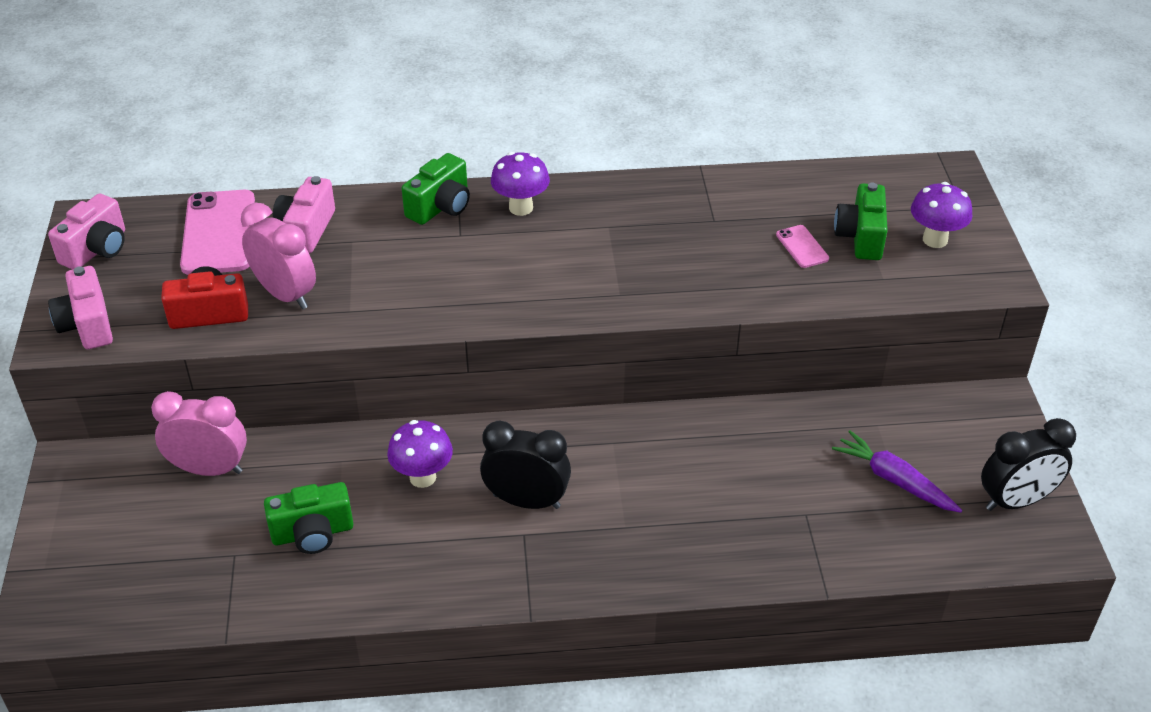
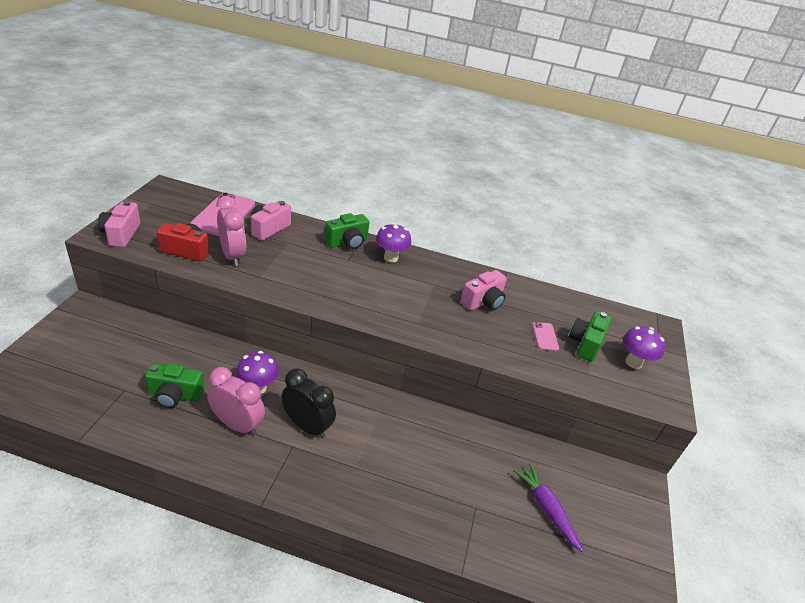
camera: 15 degrees right, 5 degrees down
(97, 249) = (158, 202): pink camera -> pink camera (483, 302)
(209, 469) = (149, 337): pink clock -> pink clock (237, 425)
(1016, 501) = (626, 559): black clock -> none

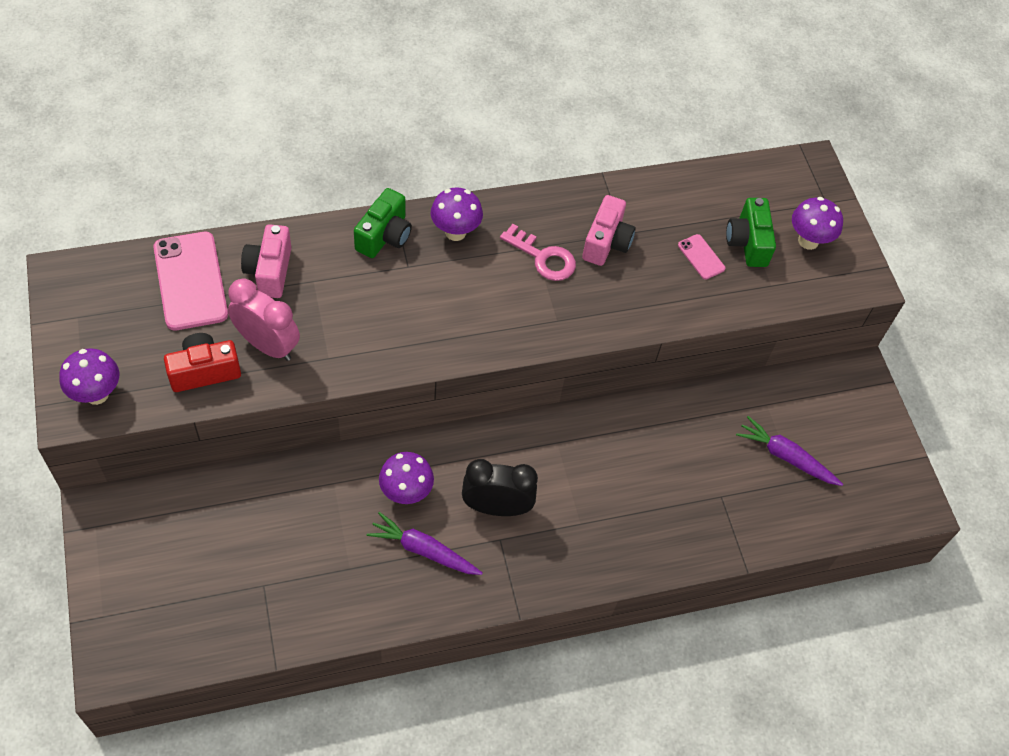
camera: 30 degrees left, 20 degrees up
(121, 234) = (97, 394): pink camera -> purple mushroom
(175, 395) = (325, 557): green camera -> none
(237, 425) = (423, 550): pink clock -> purple carrot
(435, 291) = (543, 257): none -> pink key

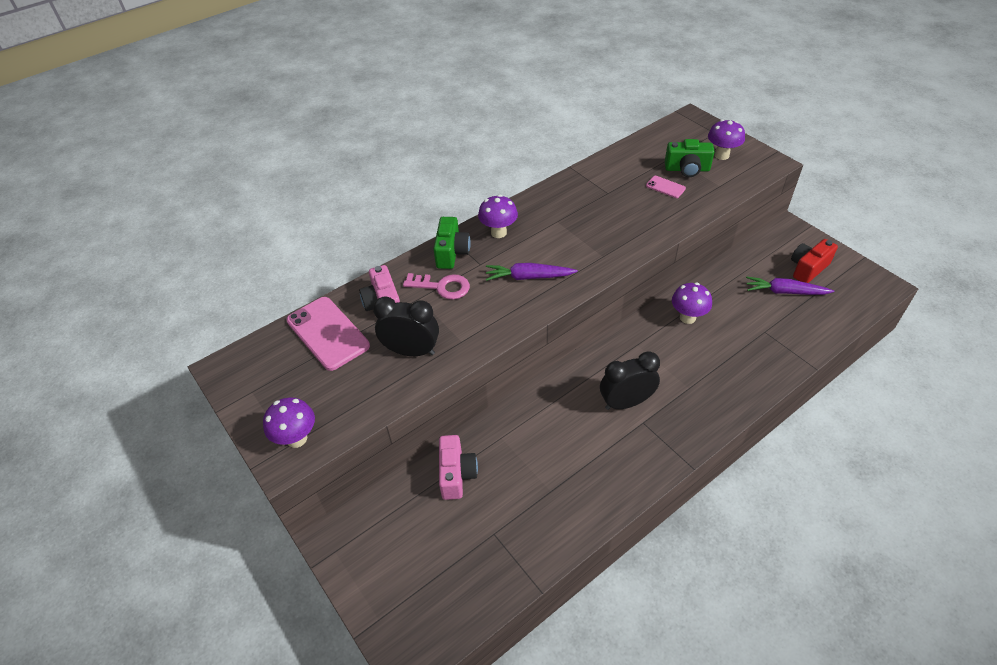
camera: 15 degrees left, 10 degrees down
(204, 371) = (374, 387): red camera -> red camera (808, 268)
(268, 345) = (411, 351): pink clock -> black clock
(406, 493) = (557, 421): purple mushroom -> purple mushroom (687, 317)
(423, 550) = (595, 454): purple carrot -> purple carrot (528, 277)
(543, 257) = (567, 225): pink key -> pink key (442, 287)
(606, 242) = (601, 201): pink camera -> pink camera (456, 474)
(748, 242) = (687, 169): green camera -> green camera turned 60 degrees counterclockwise

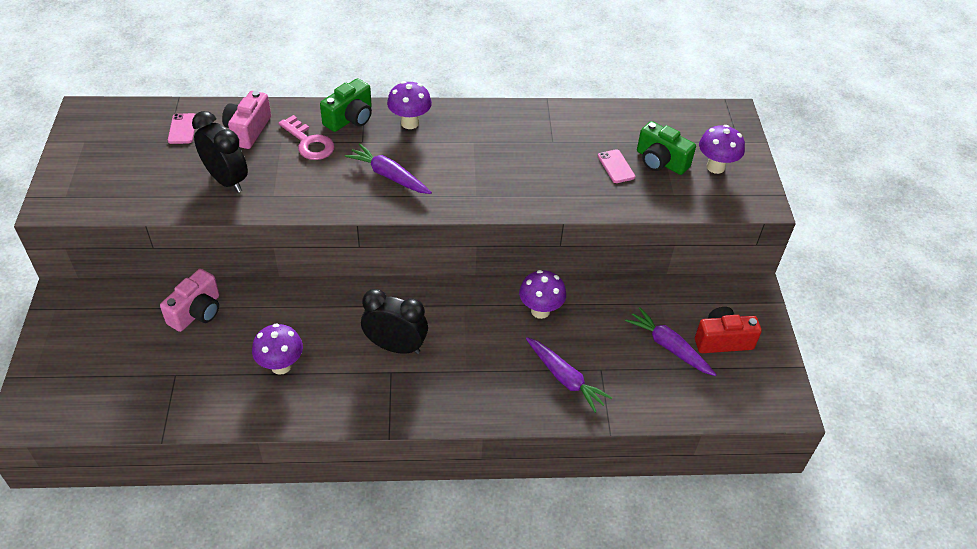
camera: 30 degrees right, 0 degrees up
(297, 438) = (76, 195): purple mushroom -> purple mushroom (281, 366)
(327, 333) = (182, 129): pink phone -> pink phone, size x0.48
(752, 351) = (565, 378): none -> purple carrot

